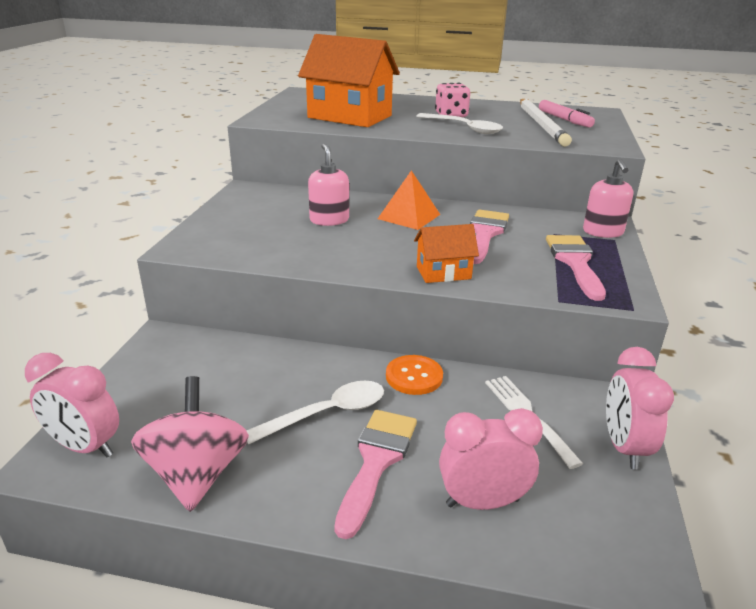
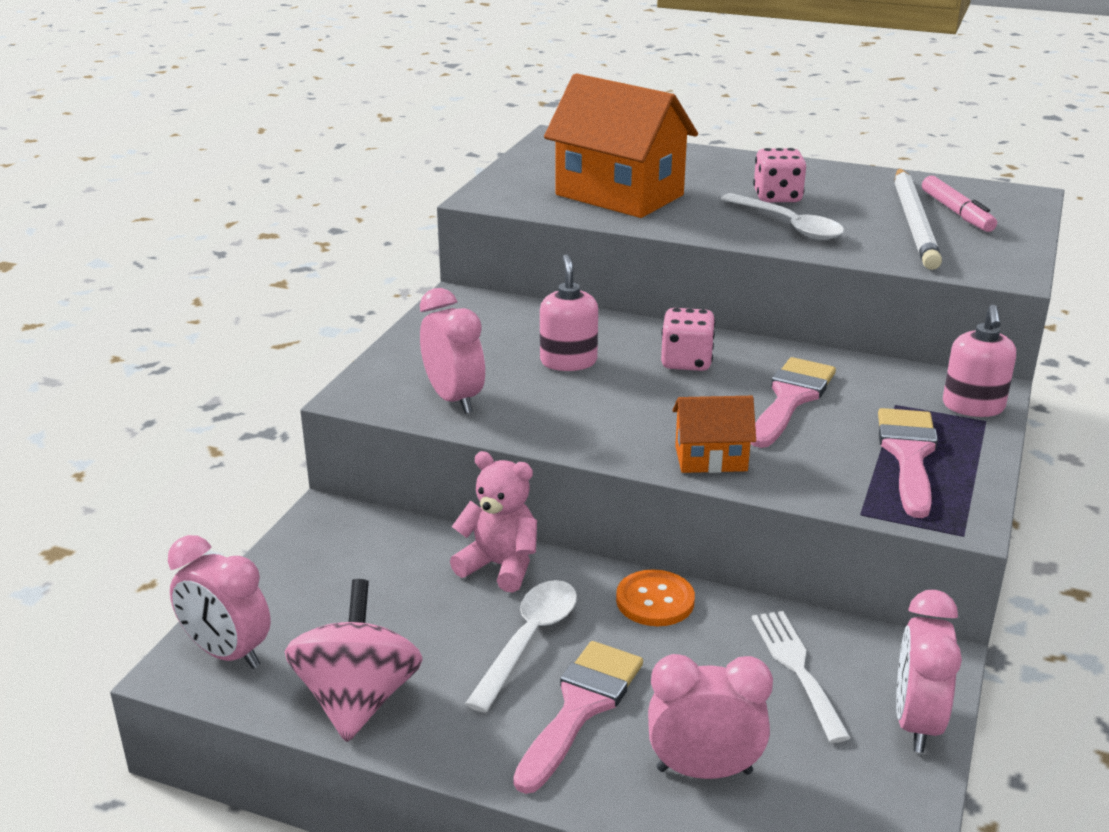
camera: 10 degrees right, 0 degrees up
(252, 246) = (454, 399): none -> pink clock
(297, 362) = (500, 566): none -> pink teddy bear
(327, 413) = (529, 640): white spoon -> white spoon turned 45 degrees counterclockwise
(409, 216) = (686, 362): orange pyramid -> pink dice

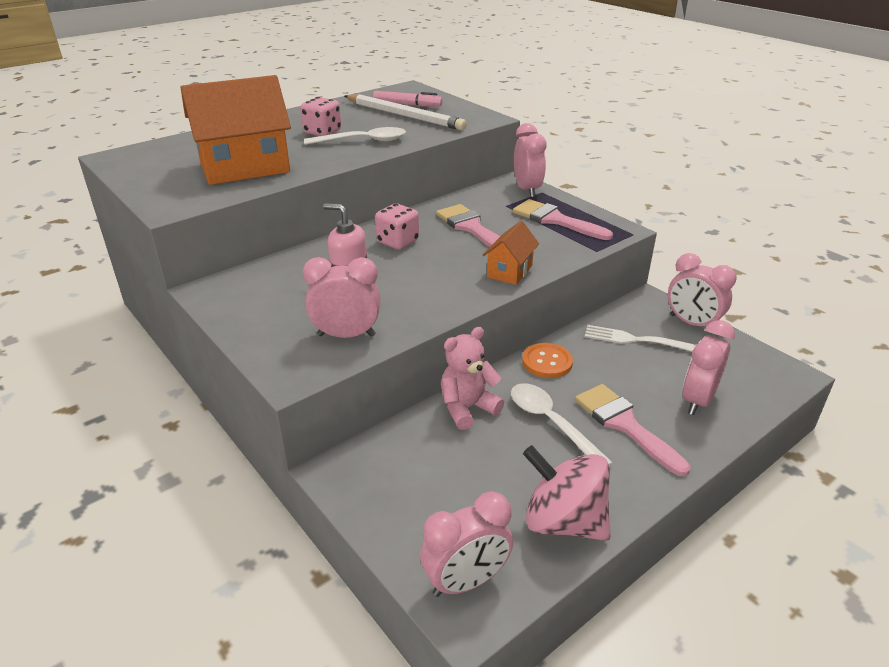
camera: 60 degrees left, 5 degrees up
(973, 406) = (527, 190): pink soap dispenser -> pink clock

